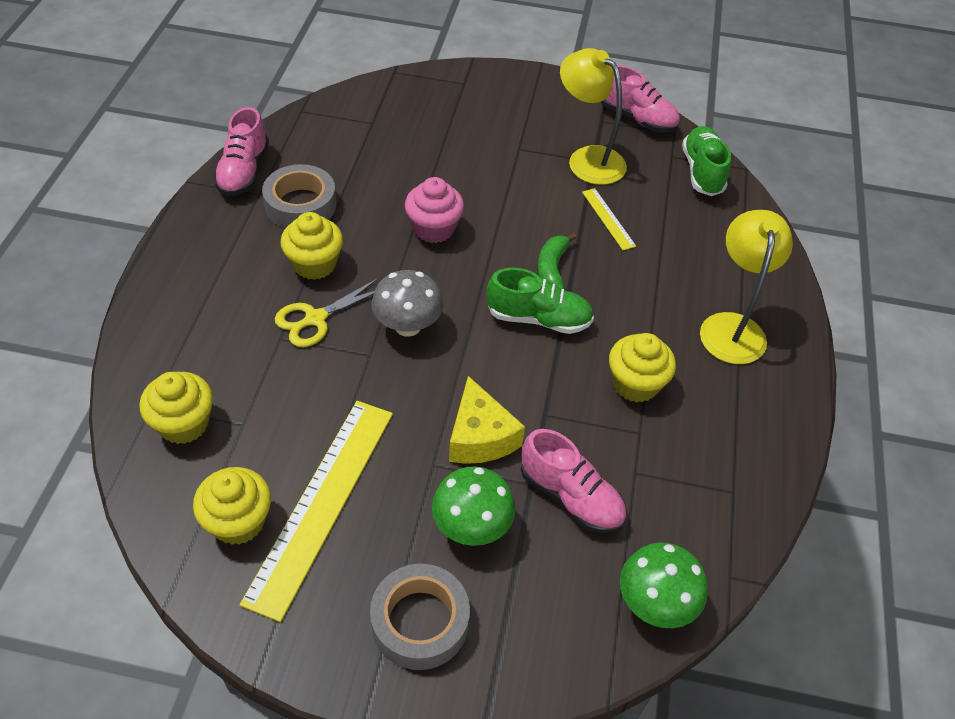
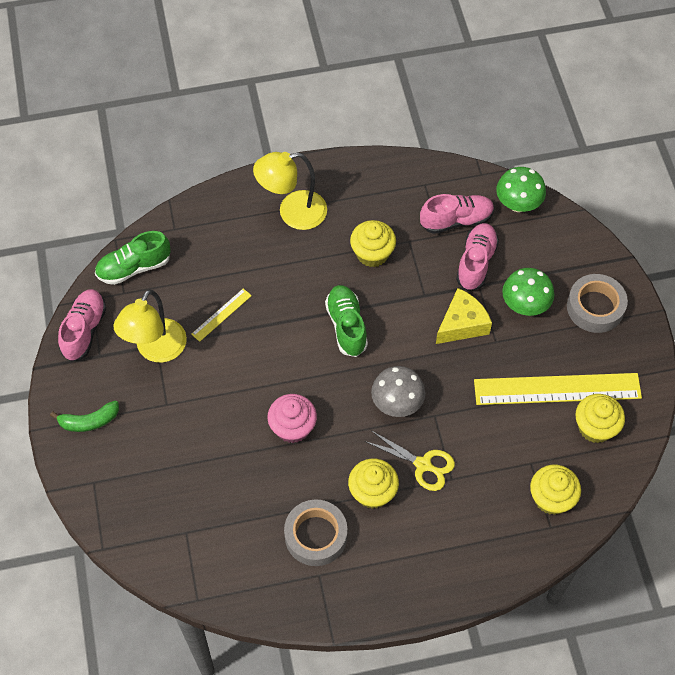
camera: 110 degrees left, 10 degrees up
(244, 172) = (299, 602): pink shoe -> pink shoe (456, 220)
(552, 270) = (295, 333): green banana -> green banana (89, 421)

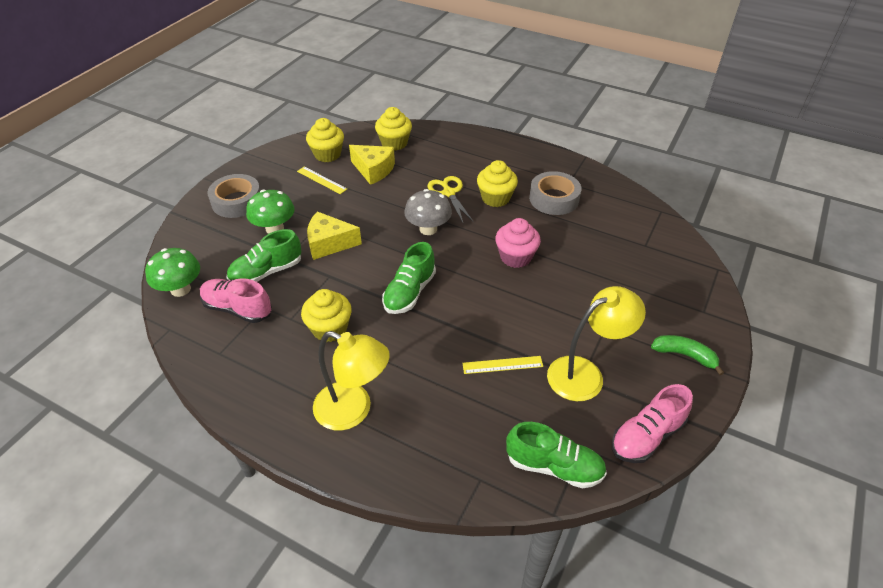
camera: 140 degrees left, 15 degrees down
(476, 262) = (267, 272): pink shoe -> green shoe
(526, 440) = (373, 170): none -> yellow cheese
(557, 389) = (321, 180): yellow ruler -> yellow ruler, size x0.45

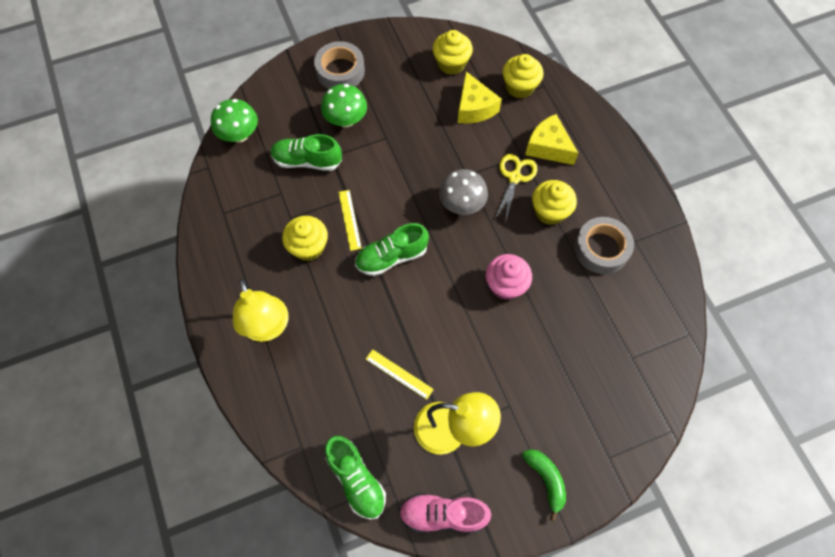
camera: 40 degrees right, 20 degrees up
(238, 309) = (262, 181): pink shoe -> none
(321, 180) = (422, 91): yellow ruler -> yellow ruler (349, 220)
(329, 243) = (373, 164): yellow cheese -> yellow cheese (548, 147)

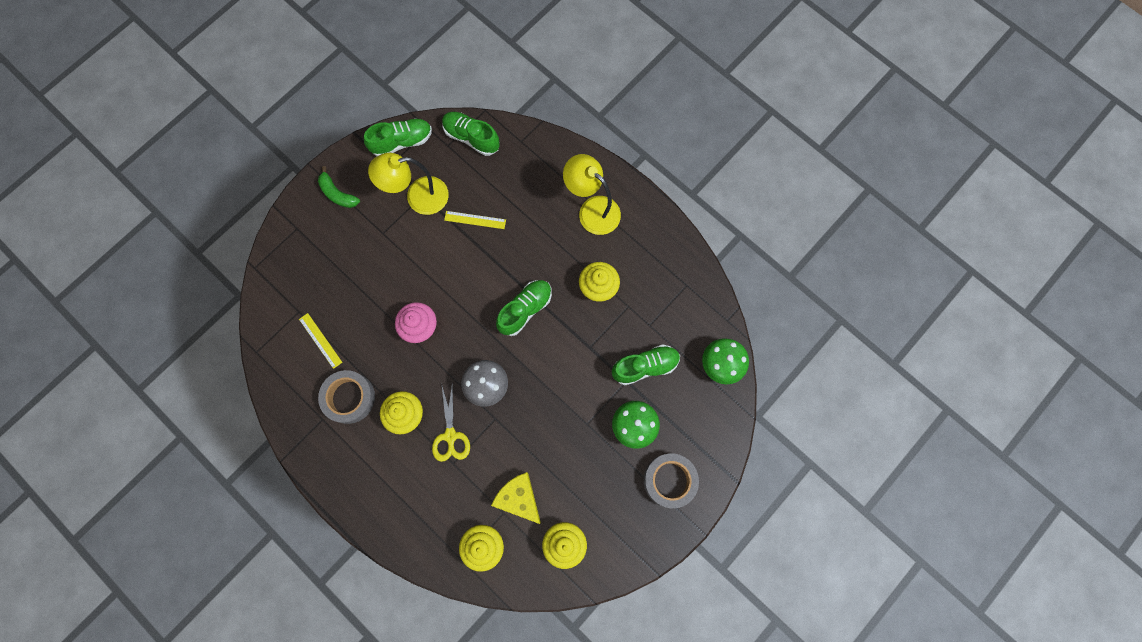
camera: 155 degrees right, 10 degrees up
(349, 220) = (577, 327): yellow ruler -> yellow ruler (320, 340)
(443, 515) = (402, 142): pink shoe -> green shoe
(548, 147) = (431, 484): yellow cheese -> none

